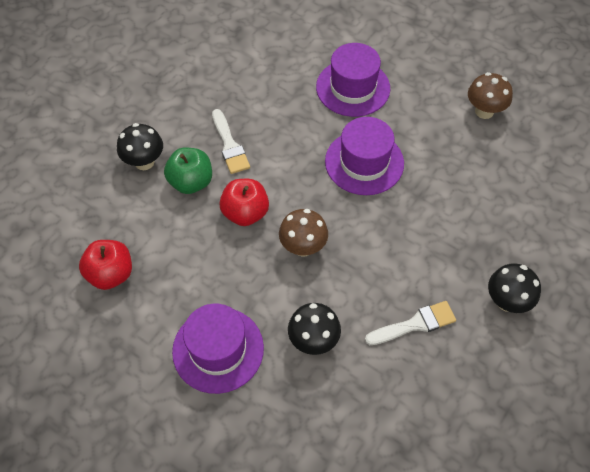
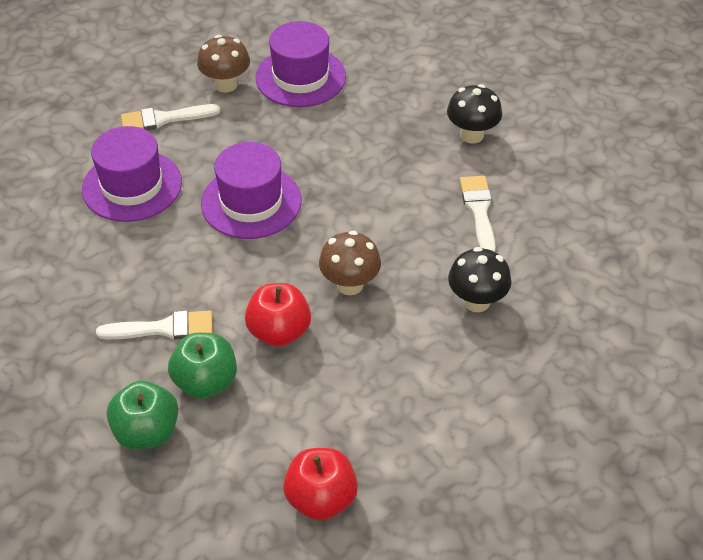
camera: 75 degrees left, 10 degrees down
(144, 162) = (147, 432): black mushroom -> green apple
(218, 349) = (465, 395): purple hat -> purple hat (300, 77)
(428, 85) = (164, 119): none -> white brush

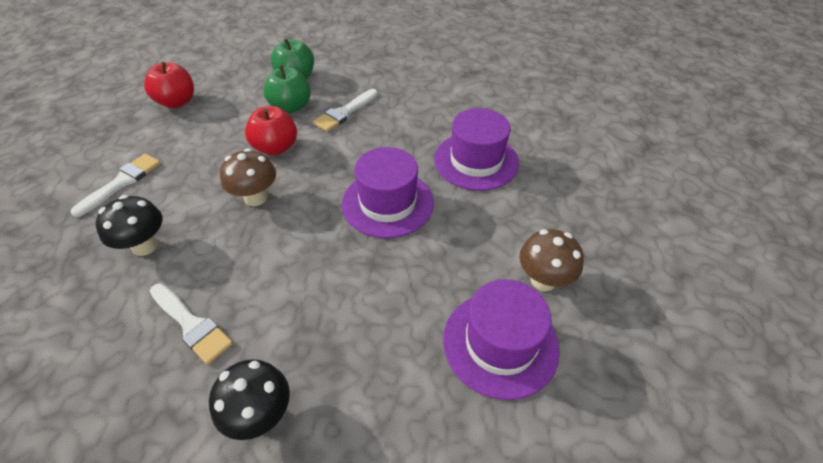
camera: 135 degrees right, 0 degrees up
(164, 119) = (534, 215): white brush -> white brush (122, 182)

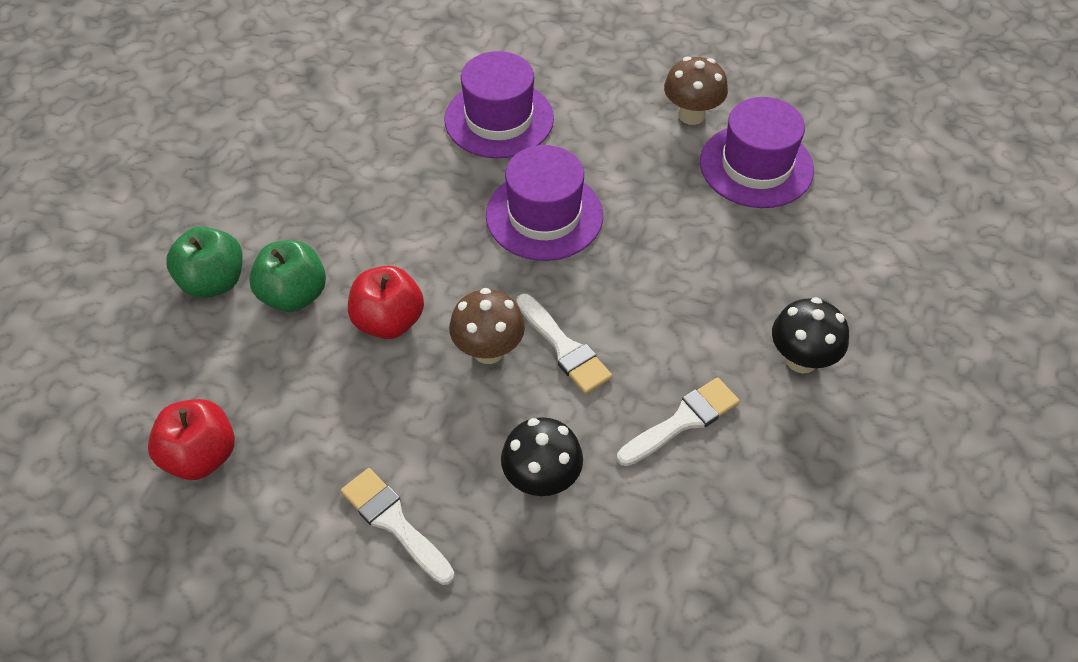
camera: 75 degrees left, 5 degrees up
(344, 112) = (339, 232): white brush -> white brush (564, 348)

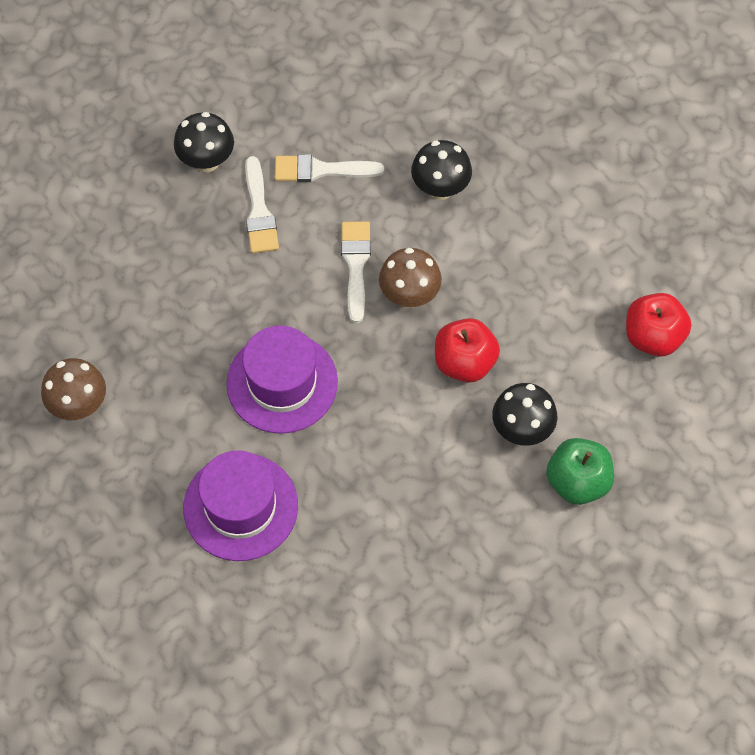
camera: 145 degrees left, 10 degrees up
(294, 295) = (522, 430): green apple -> black mushroom
(394, 522) = (550, 217): white brush -> white brush (259, 212)
(756, 166) = (79, 323): purple hat -> none

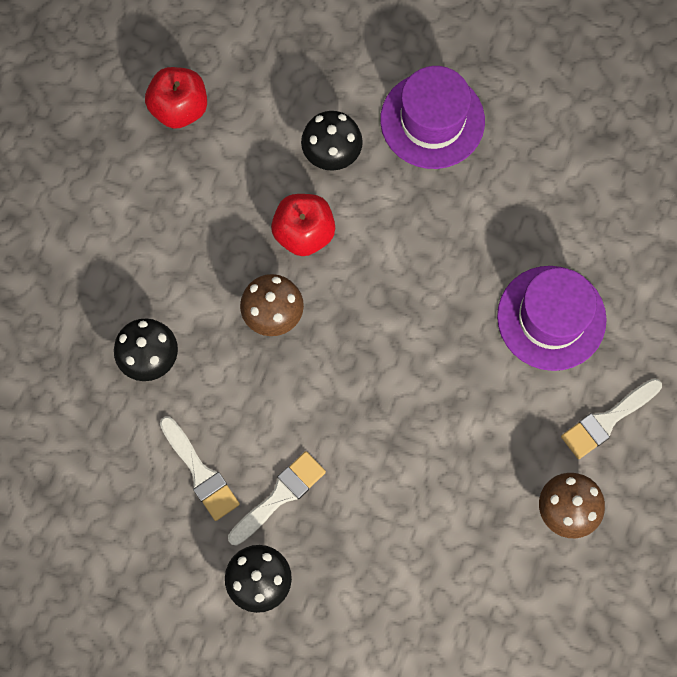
camera: 125 degrees left, 10 degrees up
(282, 383) = (425, 361): purple hat -> purple hat (432, 120)
(356, 265) = (275, 377): white brush -> white brush (607, 420)
(577, 482) = (346, 90): green apple -> none

